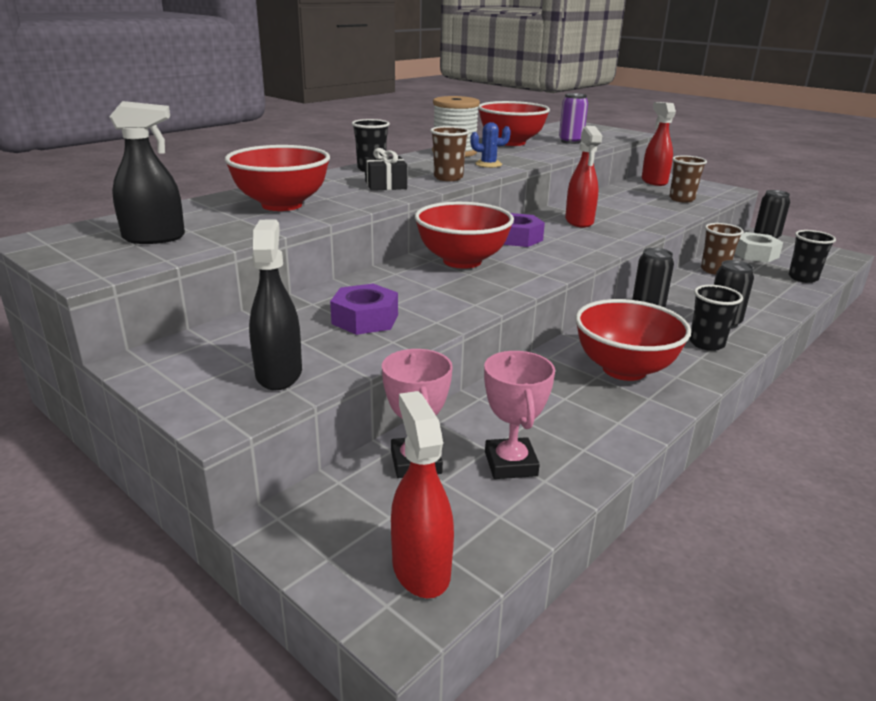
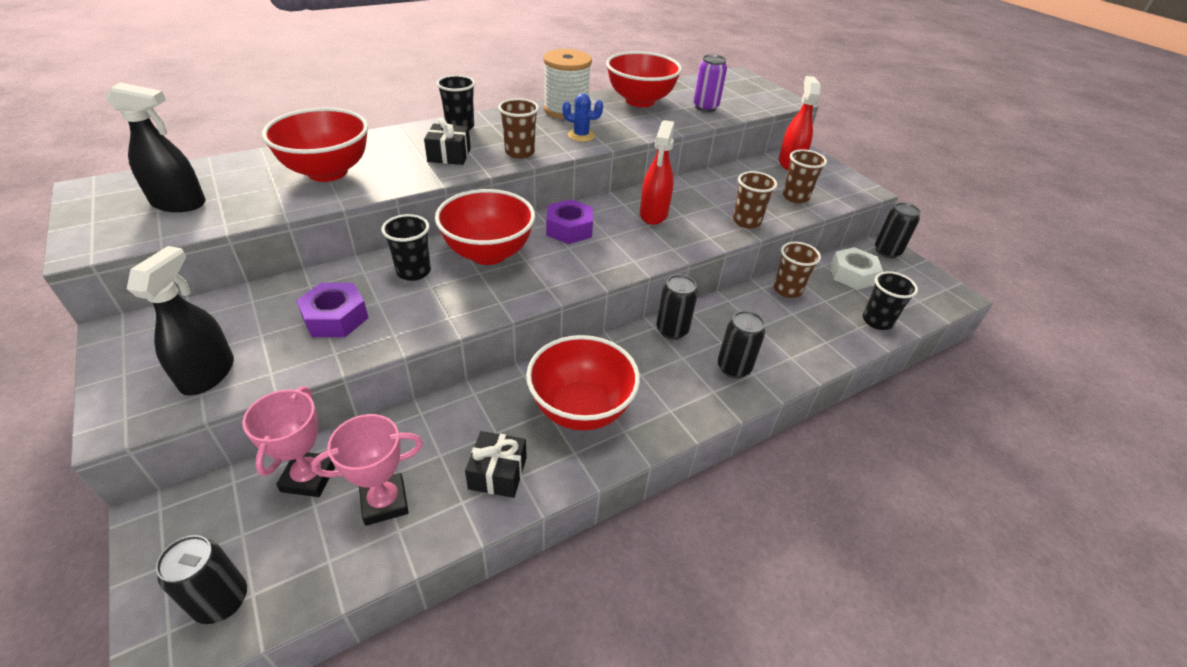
camera: 15 degrees right, 15 degrees up
(421, 568) = (222, 601): red spray bottle -> black can
(510, 464) = (384, 502): pink trophy -> pink trophy turned 60 degrees clockwise
(595, 423) = (497, 473): none -> black gift
(660, 217) = (746, 221): none -> brown cup
(706, 344) = (691, 393): black cup -> black cup (413, 272)

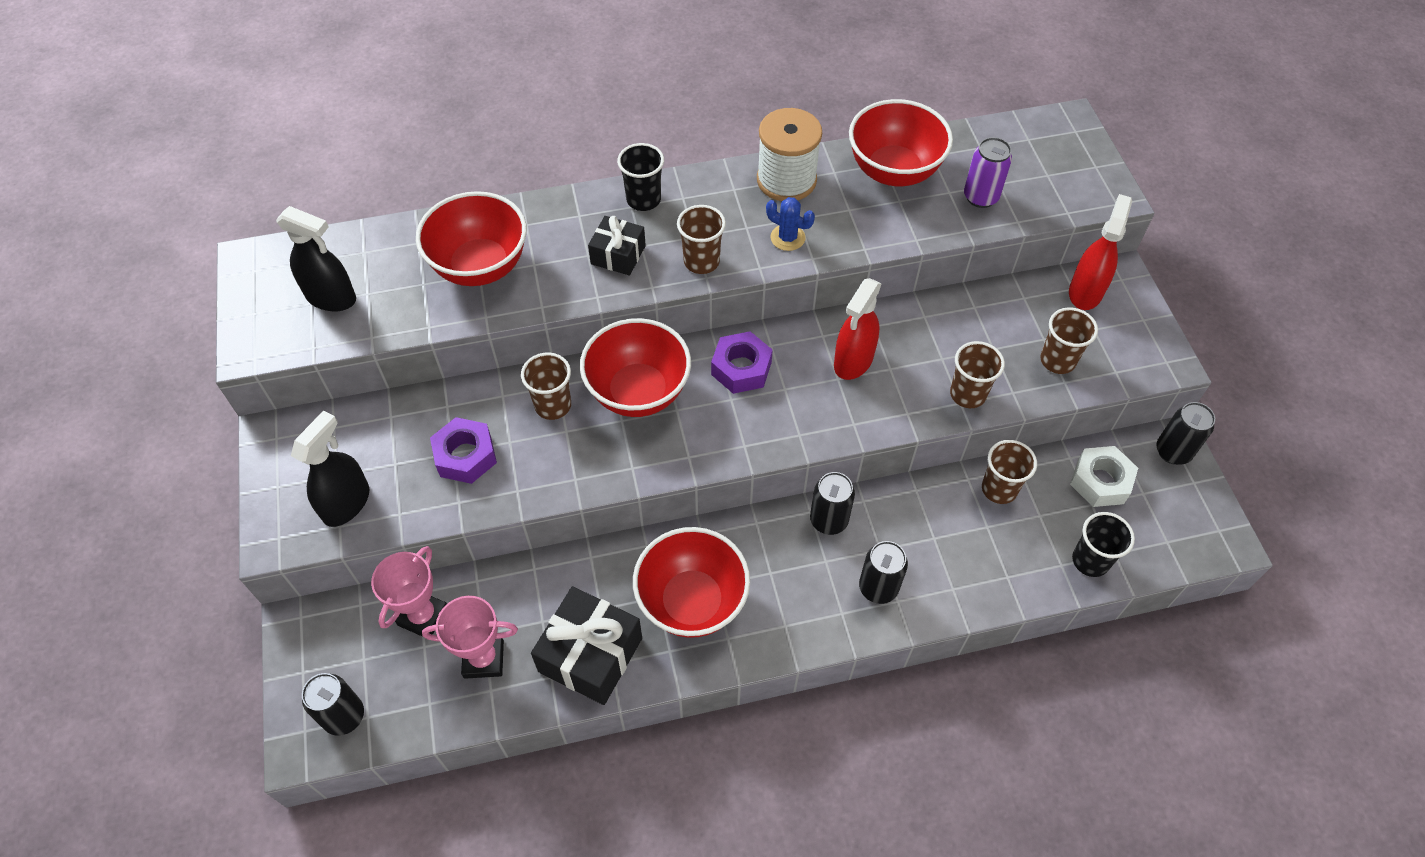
camera: 20 degrees right, 15 degrees up
(413, 272) = (553, 405): black cup -> brown cup
(497, 473) = (590, 655): black gift -> black gift, size x1.67

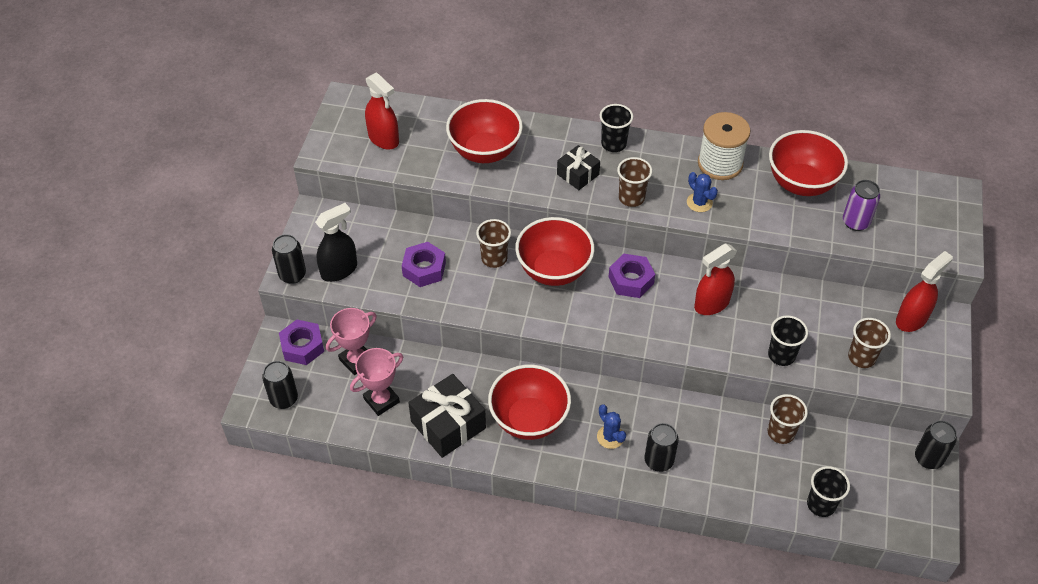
camera: 25 degrees right, 5 degrees down
(331, 297) = (383, 139): black spray bottle -> red spray bottle
(337, 628) = (302, 346): none -> purple nut
(483, 659) = (381, 400): pink trophy -> pink trophy turned 60 degrees counterclockwise
(804, 581) = (610, 437): none -> blue cactus
(828, 520) = (648, 405): black can -> black can (292, 275)
(967, 394) = (781, 355): brown cup -> black cup
(1100, 481) = (860, 456): white nut -> none

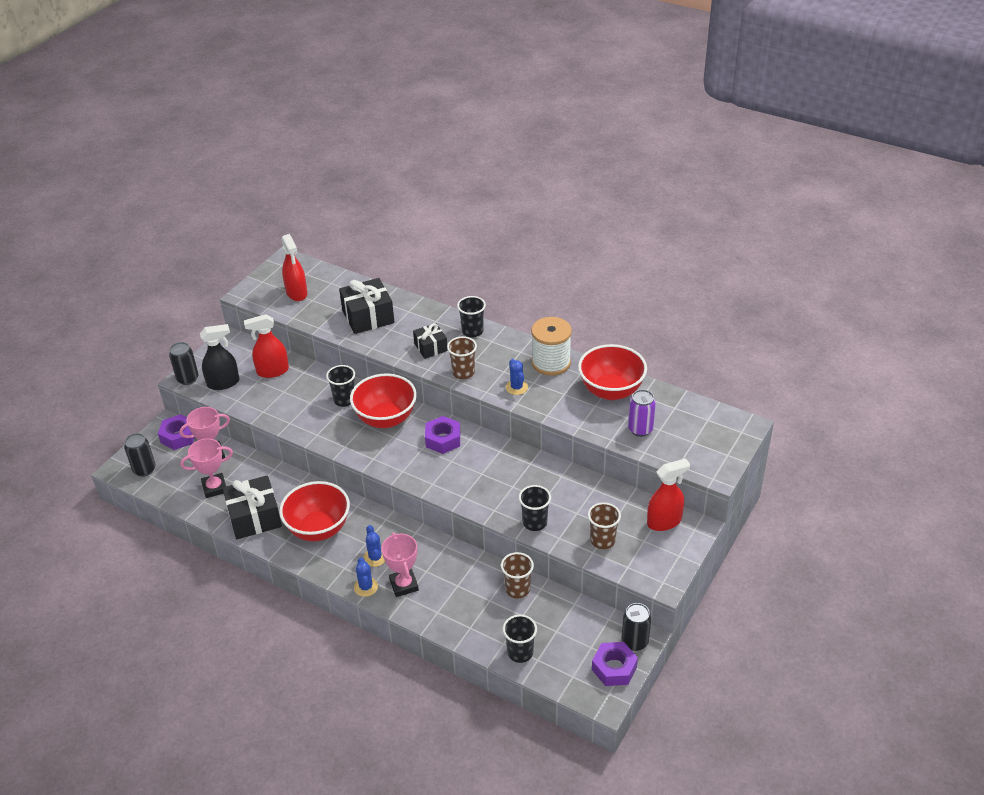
camera: 20 degrees right, 10 degrees down
(424, 269) = (287, 396): purple nut -> purple nut (614, 668)
(485, 151) = (368, 316): red bowl -> black gift
(494, 258) = (344, 400): brown cup -> black cup
(619, 475) = (366, 587): none -> blue cactus
(658, 461) = (404, 585): black can -> pink trophy
(711, 304) = (499, 471): red spray bottle -> red spray bottle (272, 371)

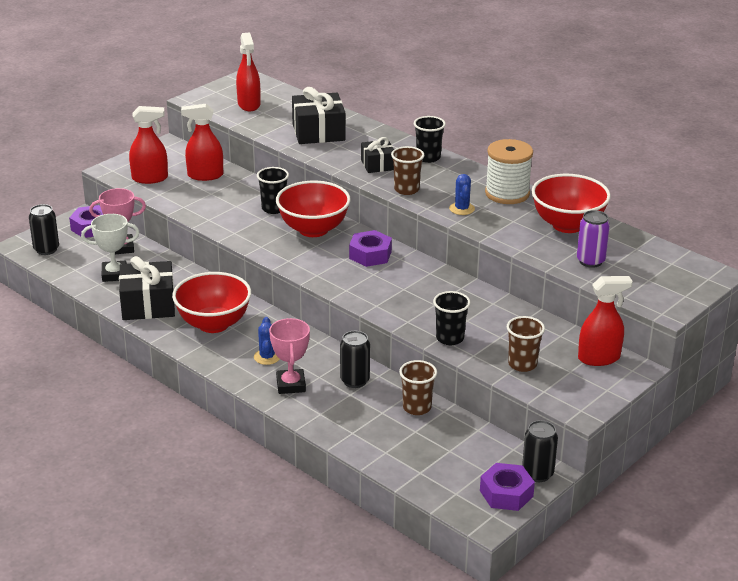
camera: 10 degrees right, 10 degrees down
(187, 379) = (114, 170): black can -> black can (354, 381)
(214, 488) = (114, 274): pink trophy -> white trophy
(223, 383) = (150, 178): black spray bottle -> red spray bottle
(366, 587) = (248, 380): blue cactus -> none
(520, 652) = (402, 463): black cup -> none

